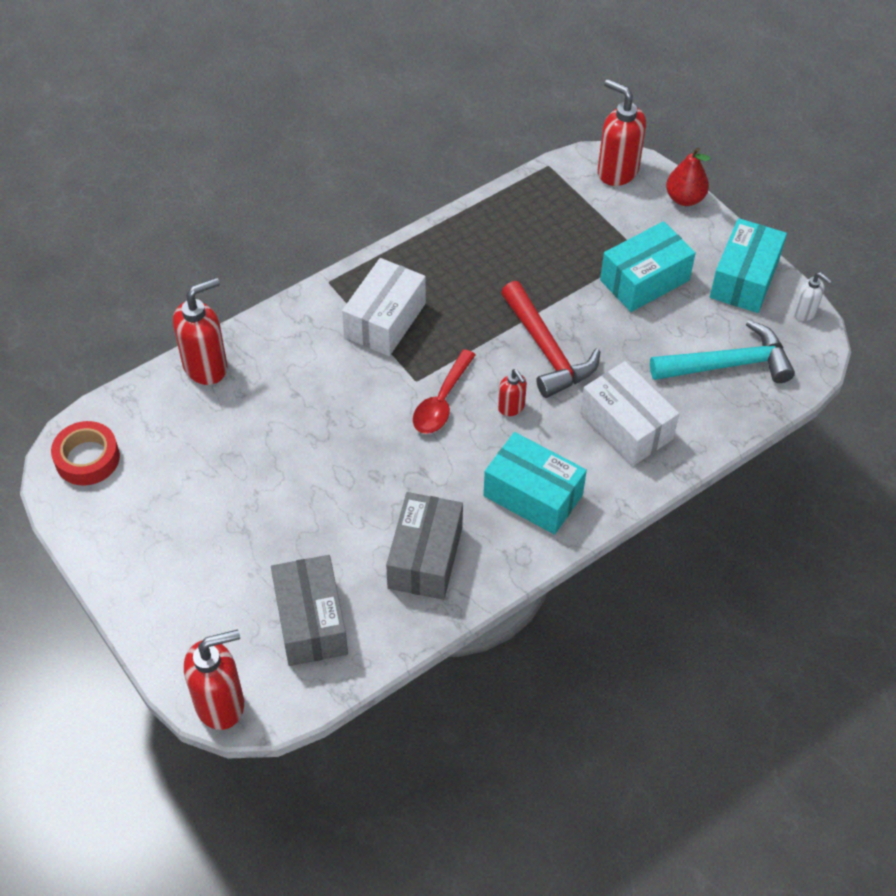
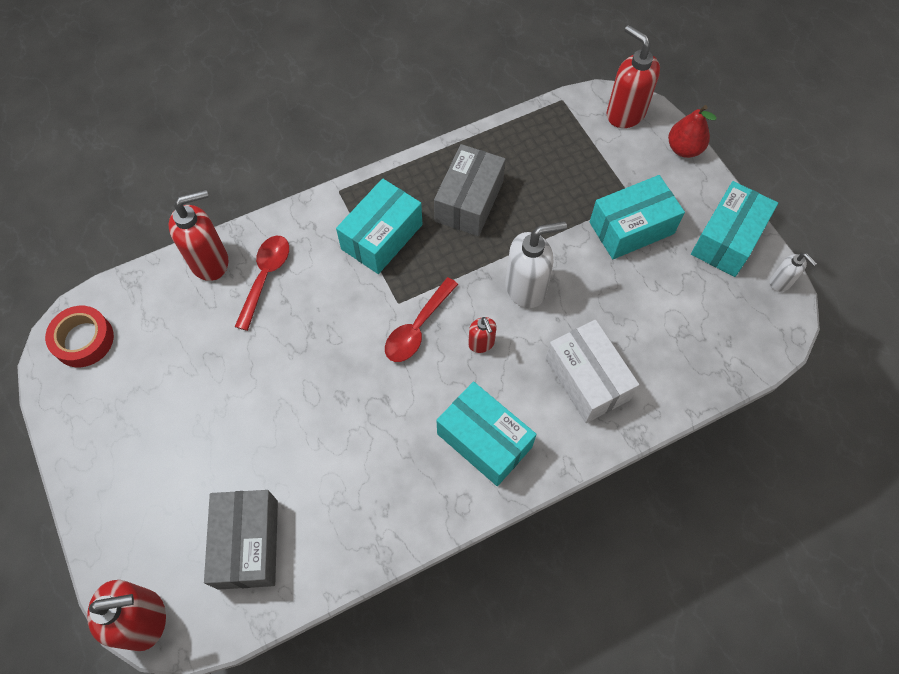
camera: 10 degrees right, 10 degrees up
(269, 374) = (265, 277): none -> red spoon
(385, 320) = (382, 237): white box -> turquoise box
(425, 557) = (369, 491): grey box -> grey box (469, 201)
(547, 350) = (526, 288): red hammer -> white soap dispenser
(728, 364) = (696, 327): turquoise hammer -> none

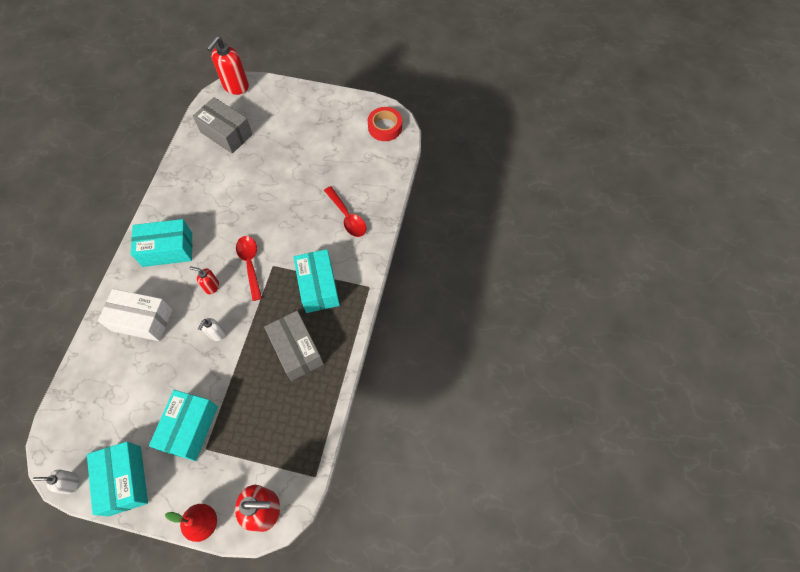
camera: 130 degrees right, 0 degrees up
(210, 261) = (380, 199): red soap dispenser -> none
(526, 288) = (216, 334): white soap dispenser -> white soap dispenser, size x0.53

